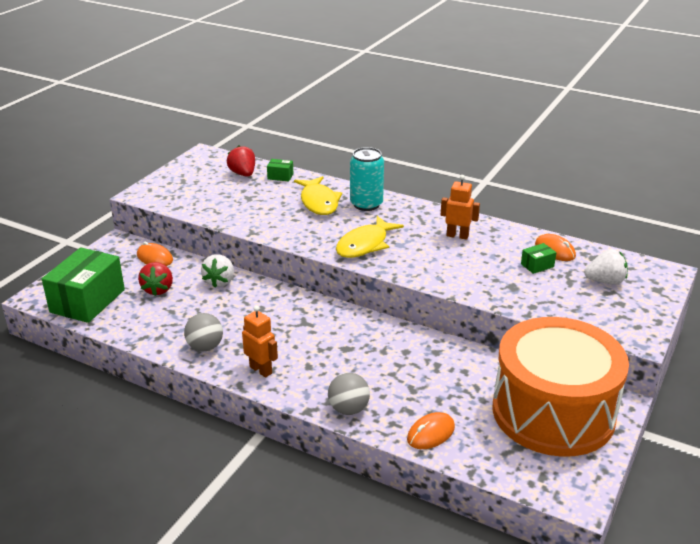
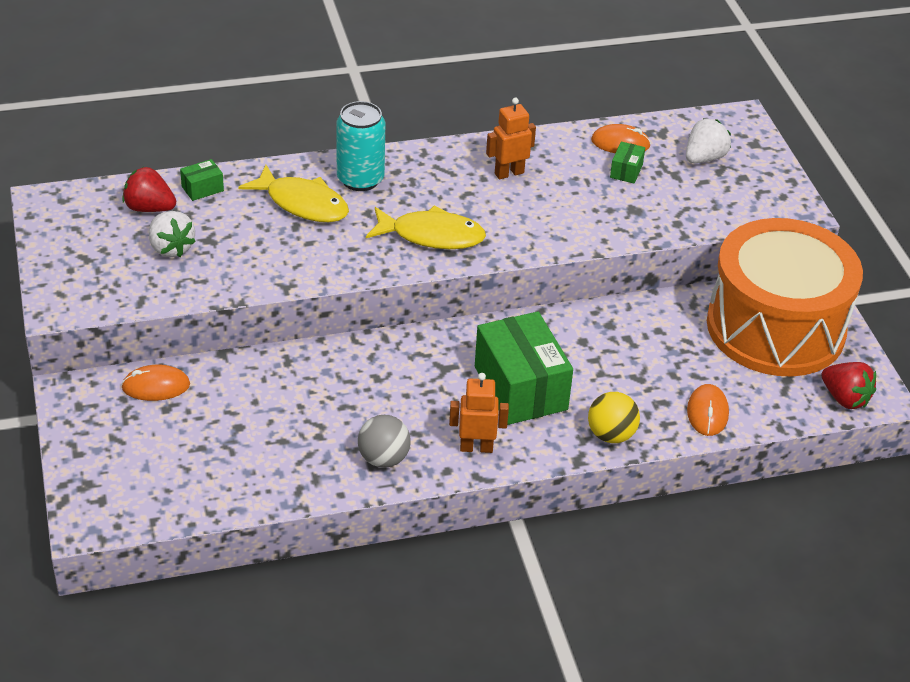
camera: 45 degrees left, 10 degrees up
(88, 301) = (162, 488): green box -> green box (520, 388)
(158, 289) = (225, 424): red strawberry -> red strawberry (845, 398)
(220, 281) = (282, 372): white strawberry -> white strawberry (171, 248)
(348, 409) = (611, 435): grey ball -> yellow ball
(365, 245) = (432, 236): yellow fish -> yellow fish turned 75 degrees counterclockwise

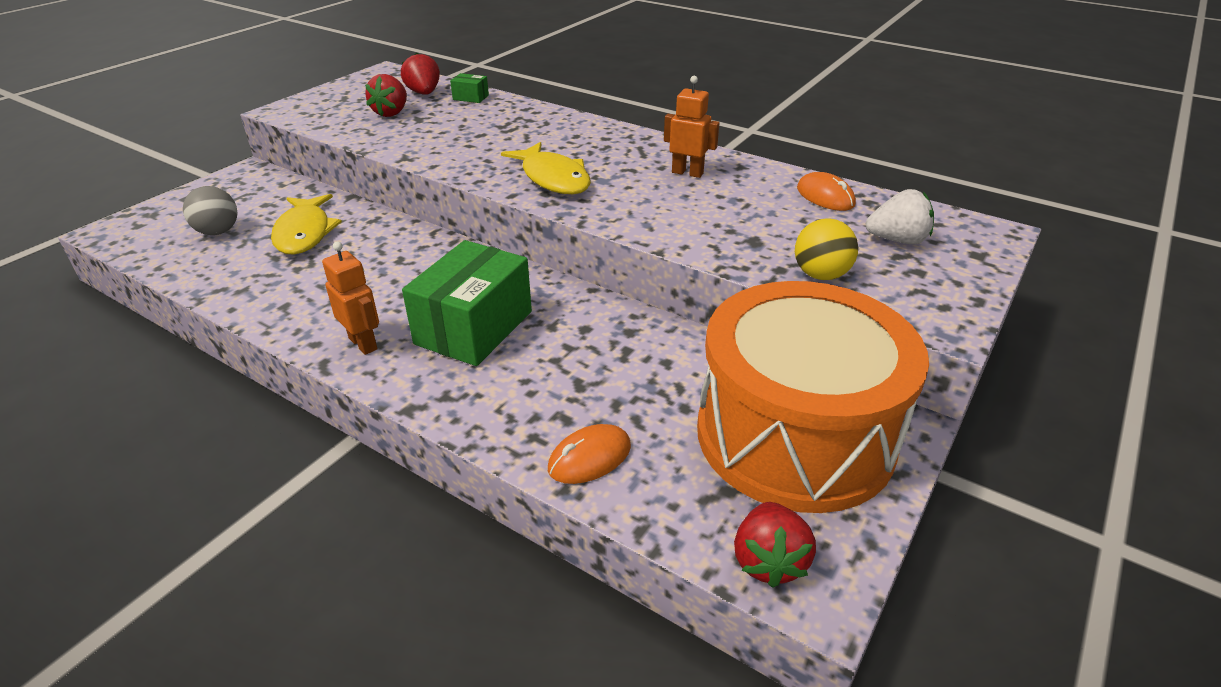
camera: 50 degrees right, 5 degrees down
(156, 386) = (285, 191): orange mouse -> none
(171, 248) = (391, 113): white strawberry -> red strawberry
(303, 203) = (509, 127): yellow fish -> yellow fish (304, 233)
(360, 179) = (572, 131): turquoise can -> none
(383, 459) = (298, 307): grey ball -> grey ball (218, 232)
(611, 435) = (472, 410): yellow ball -> yellow ball (820, 275)
(626, 171) = (796, 214): green box -> none

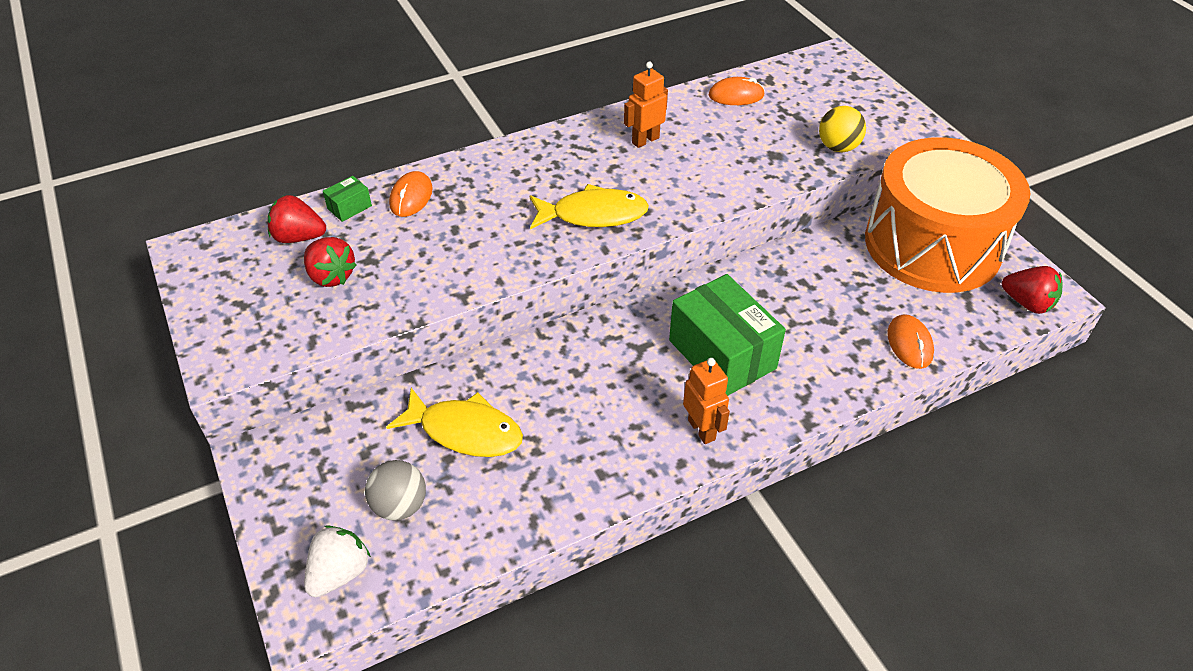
camera: 60 degrees left, 10 degrees up
(363, 343) = (702, 429): orange robot -> orange robot turned 75 degrees clockwise
(503, 111) = (411, 197): none -> orange mouse
(897, 240) = (816, 96): white strawberry -> white strawberry (339, 573)

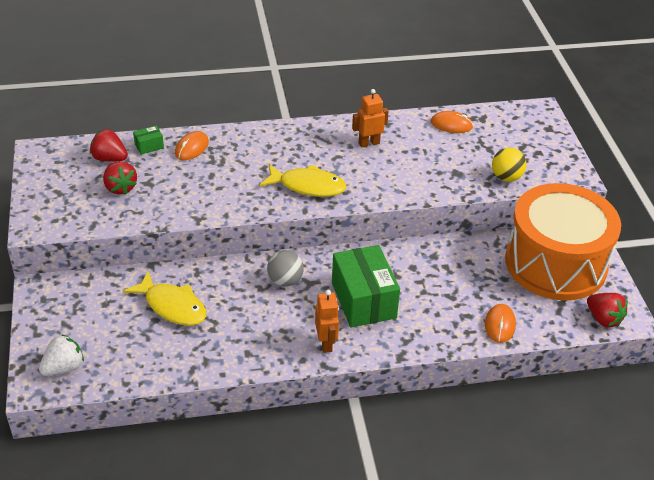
camera: 15 degrees right, 5 degrees down
(400, 505) = (114, 339): grey ball -> grey ball (285, 281)

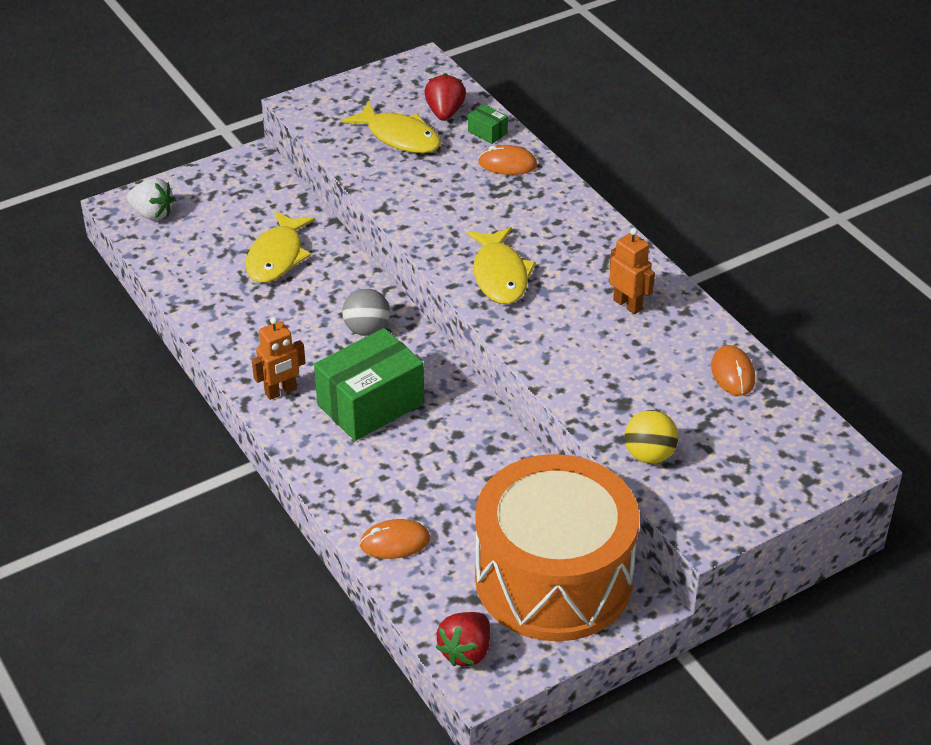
camera: 70 degrees right, 0 degrees up
(120, 188) = (399, 137): red strawberry -> yellow fish

